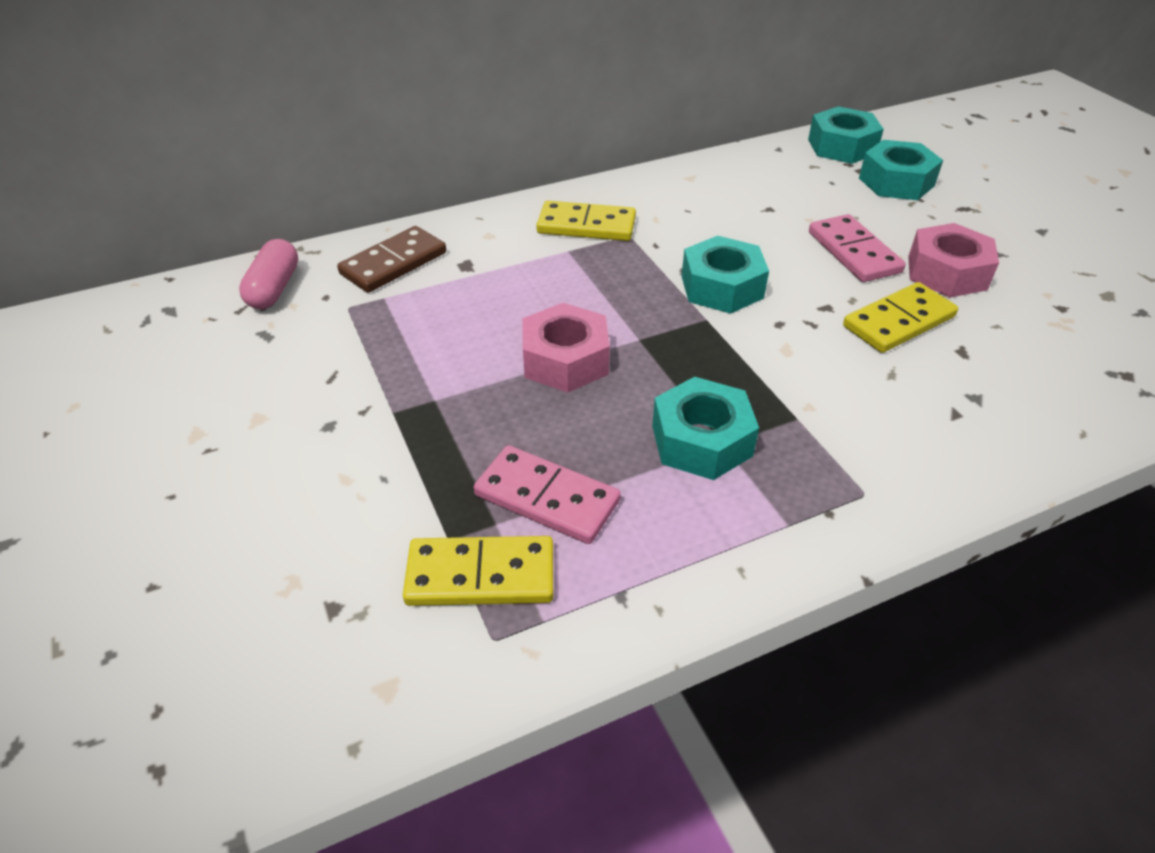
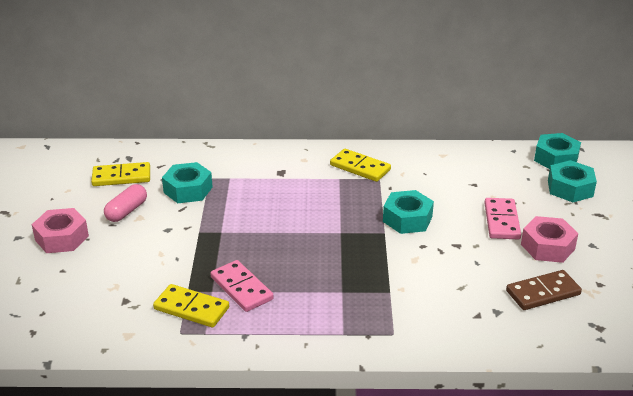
camera: 25 degrees right, 10 degrees down
(274, 288) = (181, 160): pink capsule -> pink capsule (127, 211)
(393, 263) = (245, 162): brown domino -> brown domino (543, 293)
(565, 360) = (296, 232): pink nut -> pink nut (62, 238)
(701, 441) = (333, 287): turquoise nut -> turquoise nut (188, 190)
(898, 321) = (491, 263): yellow domino -> yellow domino (121, 177)

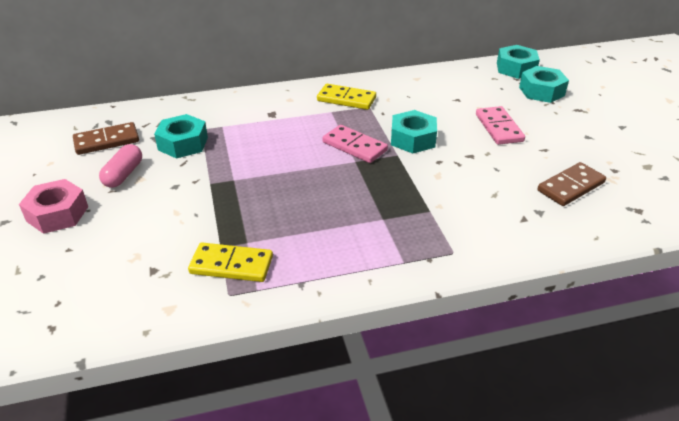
camera: 15 degrees left, 5 degrees up
(121, 177) = (106, 141): yellow domino -> brown domino
(241, 288) = (278, 233): pink domino -> pink domino (354, 146)
(547, 246) = (551, 144): pink nut -> none

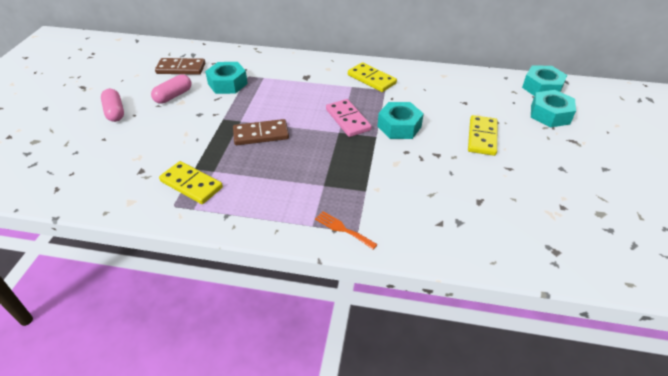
camera: 25 degrees right, 5 degrees up
(57, 214) = (115, 112): pink nut -> pink capsule
(437, 255) = (343, 229): none -> orange fork
(499, 128) = (482, 137): pink domino -> yellow domino
(570, 186) = (506, 209): brown domino -> brown domino (261, 134)

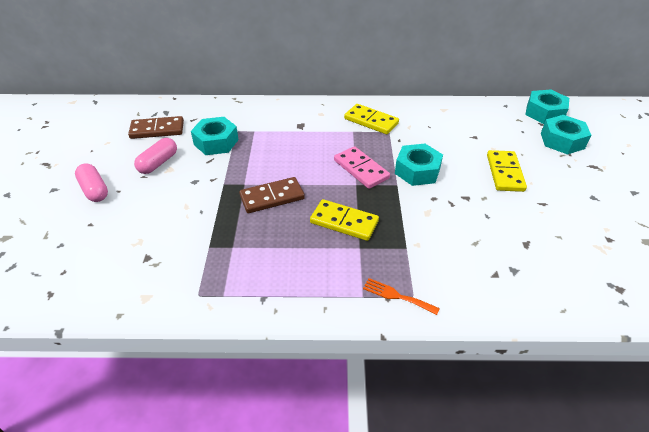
camera: 10 degrees left, 0 degrees up
(191, 184) = (211, 266): yellow domino -> yellow domino (344, 222)

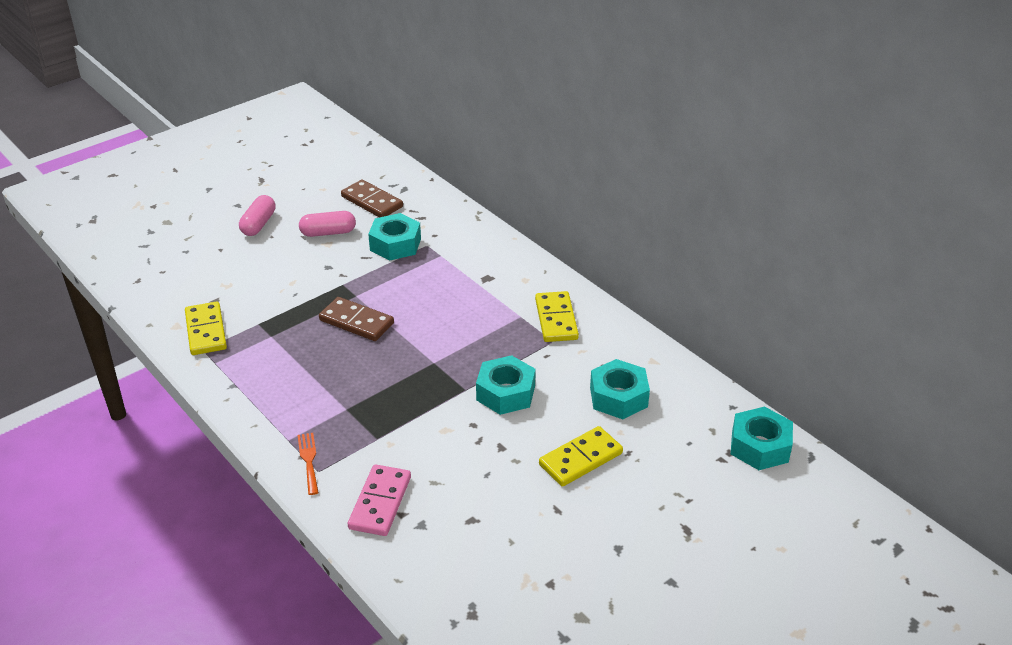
camera: 50 degrees right, 5 degrees down
(344, 222) = (371, 382): yellow domino -> yellow domino (206, 331)
(361, 169) = (462, 354): pink domino -> pink domino (380, 503)
(562, 141) = (711, 483): turquoise nut -> turquoise nut (618, 397)

